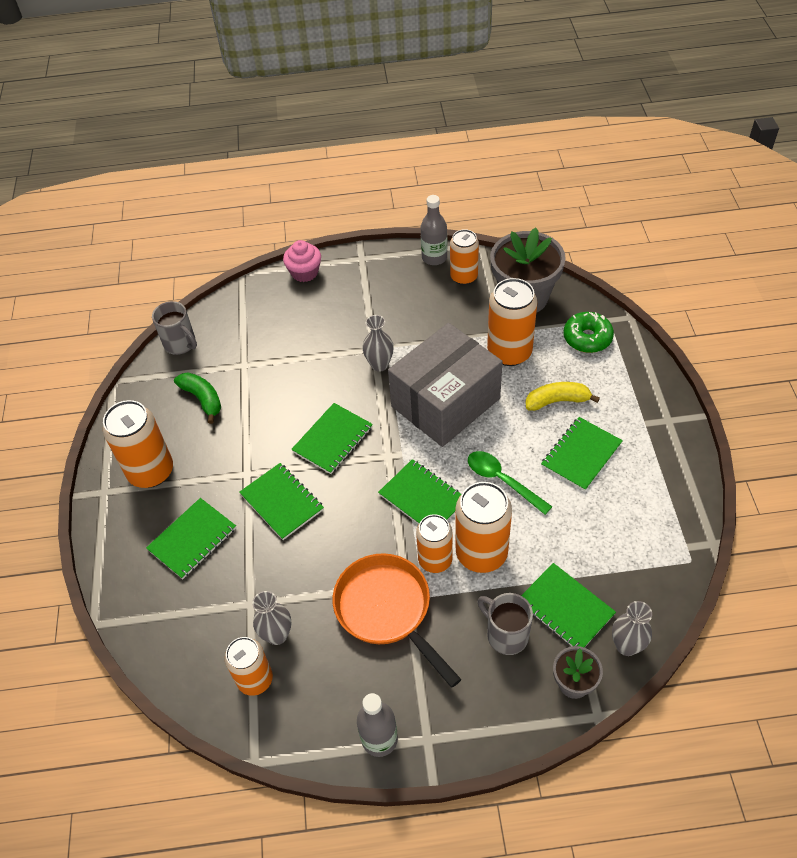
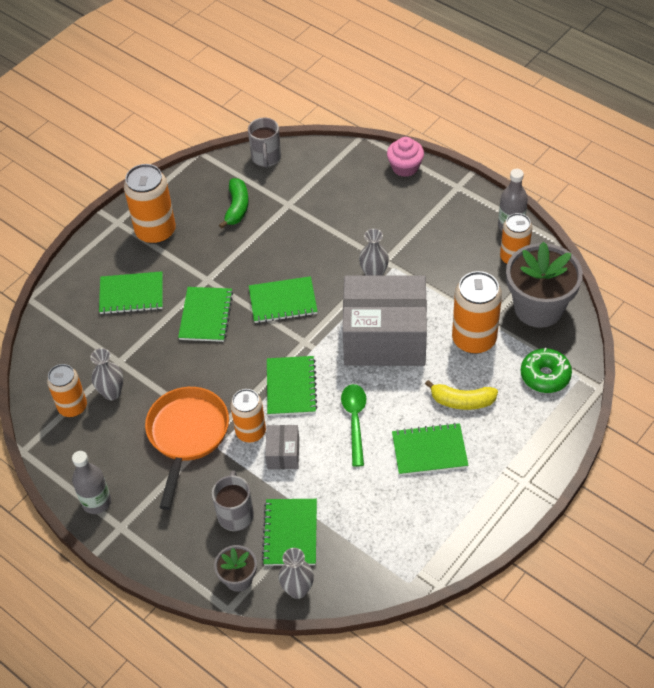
camera: 45 degrees right, 0 degrees up
(481, 553) = (283, 453): orange can -> grey box
(557, 401) = (462, 401): yellow banana -> yellow banana turned 150 degrees clockwise

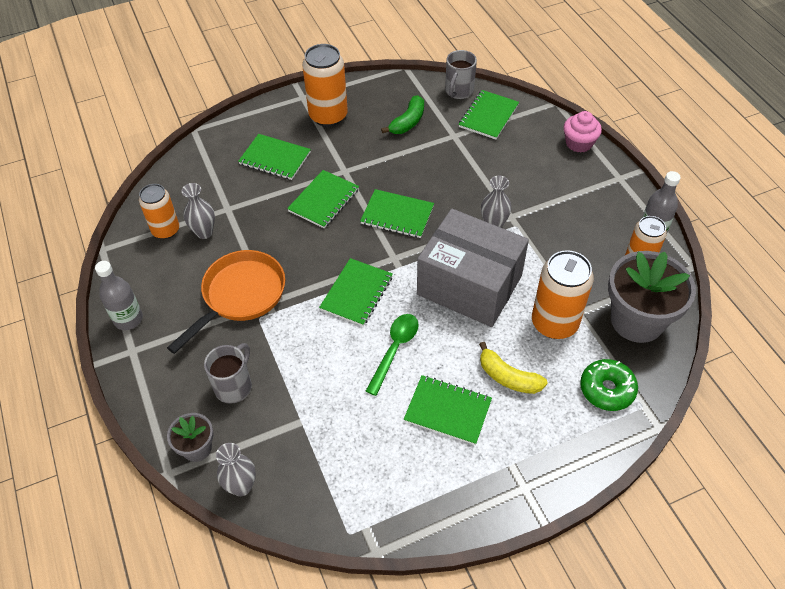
camera: 25 degrees right, 0 degrees up
(250, 432) = (296, 317): orange can -> none
(283, 453) = (311, 350): grey box -> none
(290, 533) = (270, 428): green notebook -> green notebook (488, 116)

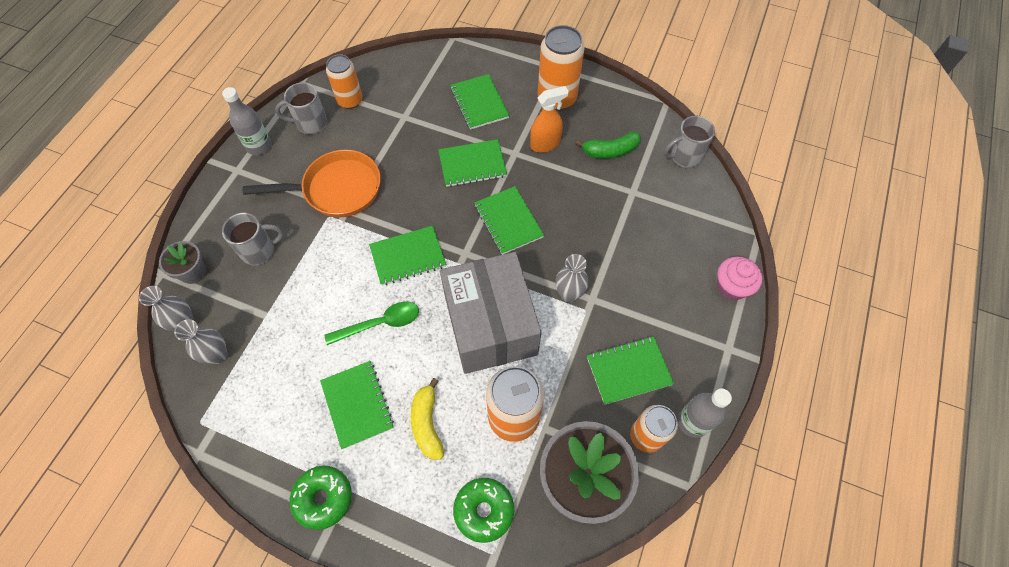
camera: 45 degrees right, 10 degrees up
(153, 270) = (310, 123): none -> grey mug
(204, 232) = (370, 122): grey vase -> grey vase (218, 355)
(359, 150) = (545, 144): none -> orange spray bottle
(488, 116) = (682, 198): green notebook -> green notebook (628, 370)
(503, 485) = (323, 498): none -> green donut

